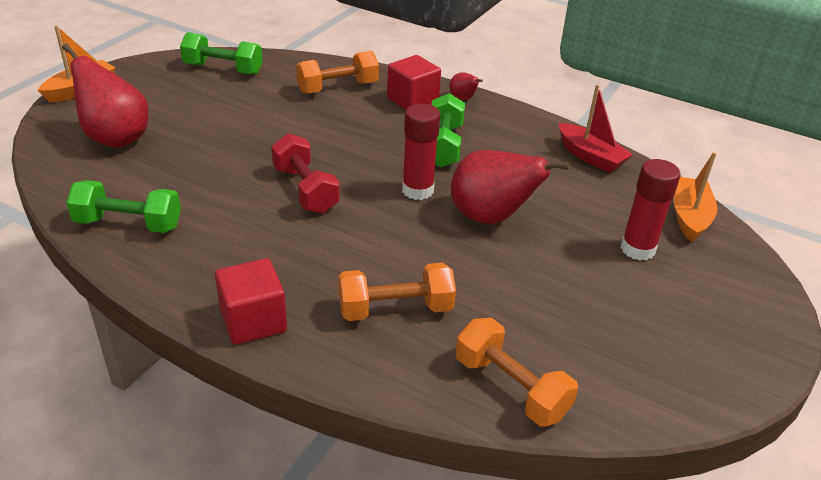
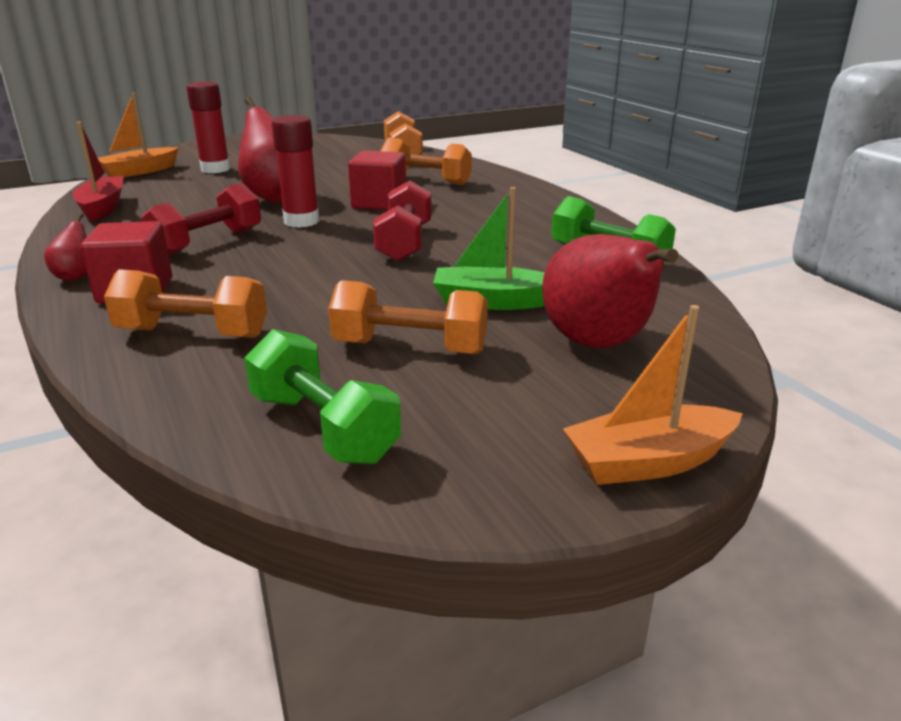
camera: 145 degrees left, 10 degrees down
(195, 151) = (493, 302): none -> green boat
(219, 109) = (410, 347): none -> orange dumbbell
(253, 321) = (530, 194): red cube -> red cube (379, 203)
(443, 146) = (207, 242): green dumbbell -> red dumbbell

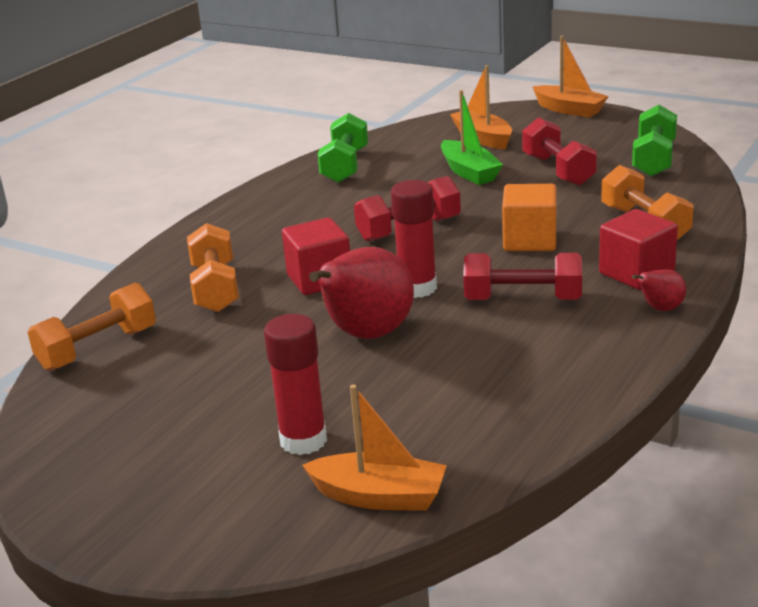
camera: 120 degrees left, 0 degrees up
(103, 208) = (529, 414): red boat -> none
(284, 275) = (530, 240): none -> orange cube
(410, 347) = (558, 170): orange dumbbell -> red dumbbell
(599, 345) = (482, 138): red pear -> orange boat

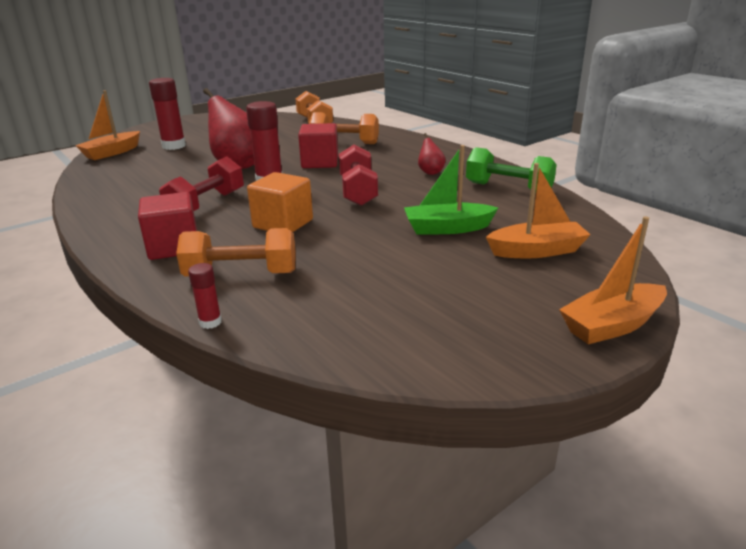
camera: 110 degrees right, 0 degrees up
(558, 170) = (408, 267): red dumbbell -> none
(654, 159) = (382, 330): green dumbbell -> none
(660, 309) = (118, 241): red pear -> red pear (430, 172)
(719, 210) = (210, 322): none -> red glue stick

